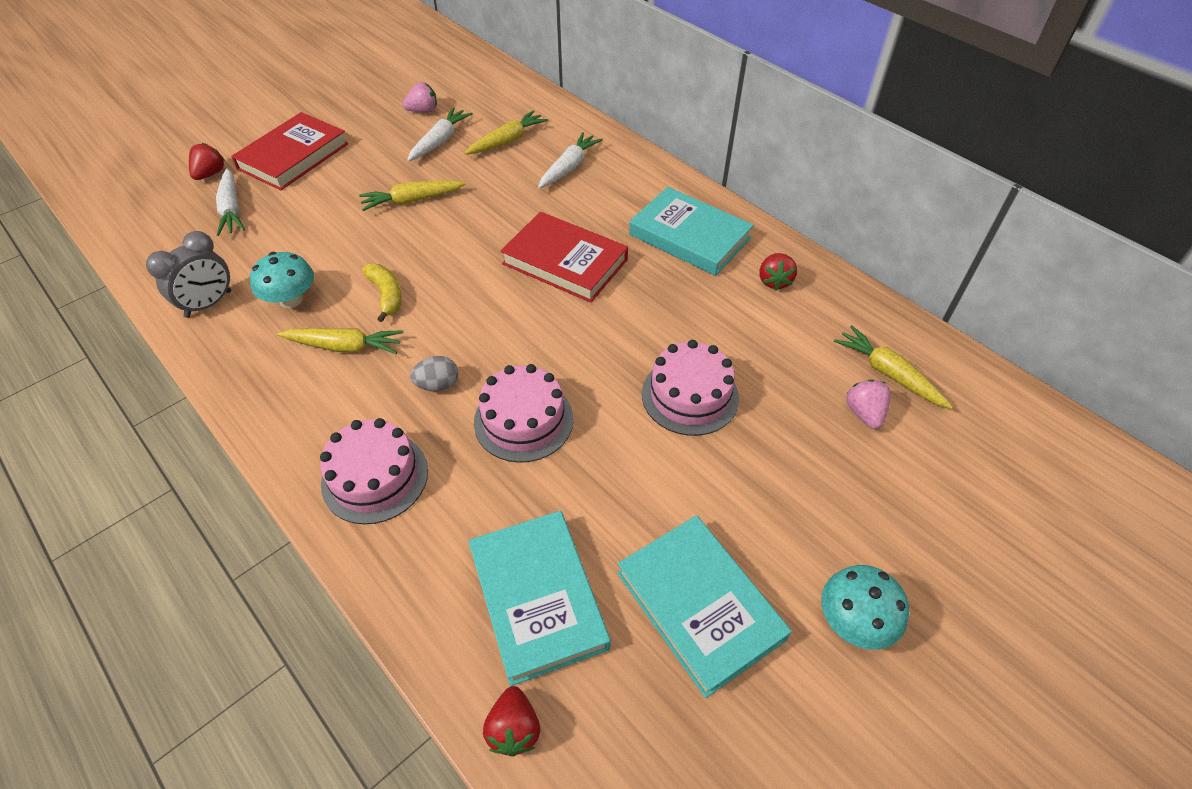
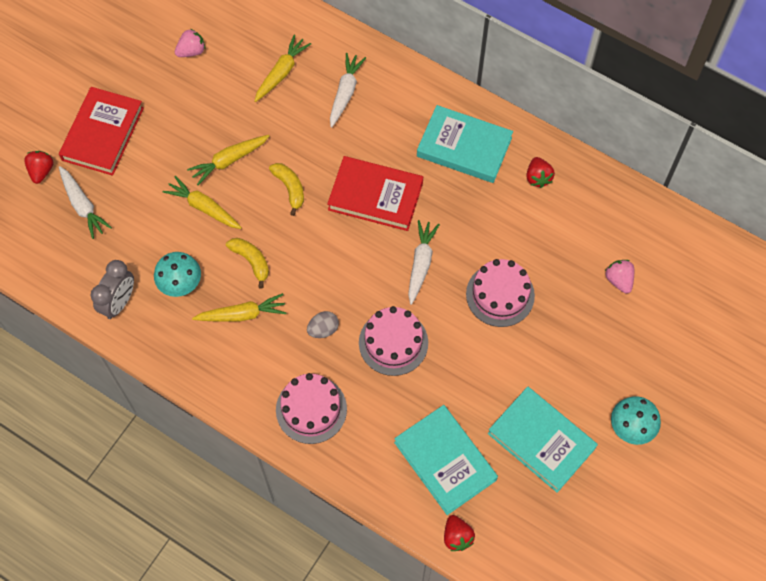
camera: 15 degrees left, 15 degrees up
(440, 141) = (223, 86): white carrot -> white carrot (421, 263)
(467, 236) = (290, 188): none -> yellow banana
(888, 373) = (631, 243): yellow carrot -> yellow carrot (204, 207)

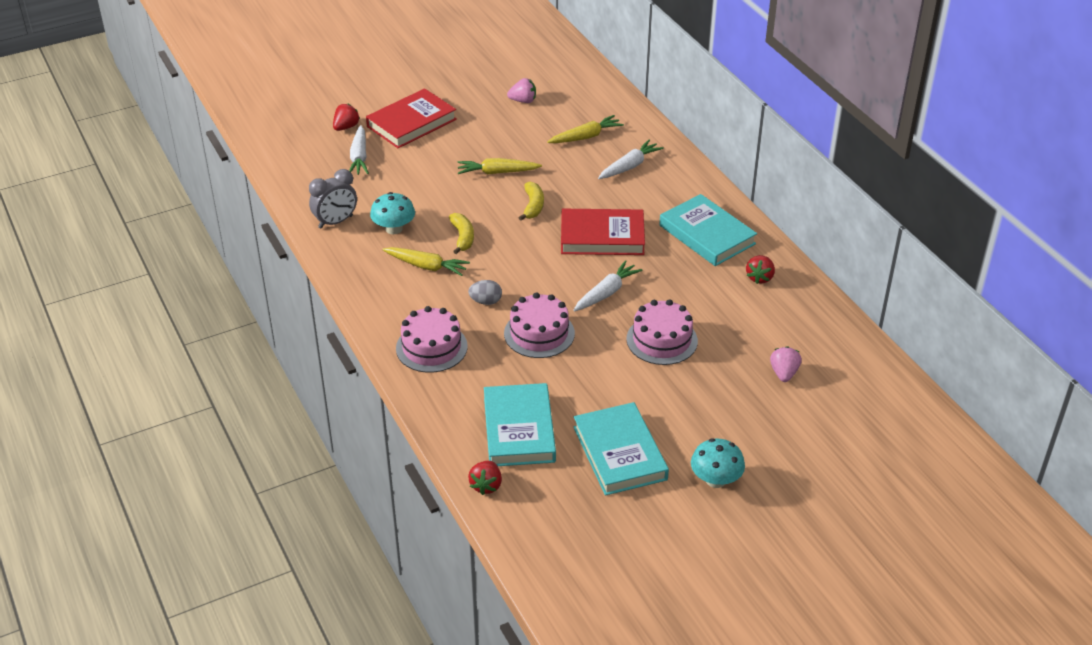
camera: 30 degrees right, 25 degrees down
(204, 207) = (452, 192): yellow carrot -> none
(375, 196) = (602, 237): red book -> red book turned 45 degrees counterclockwise

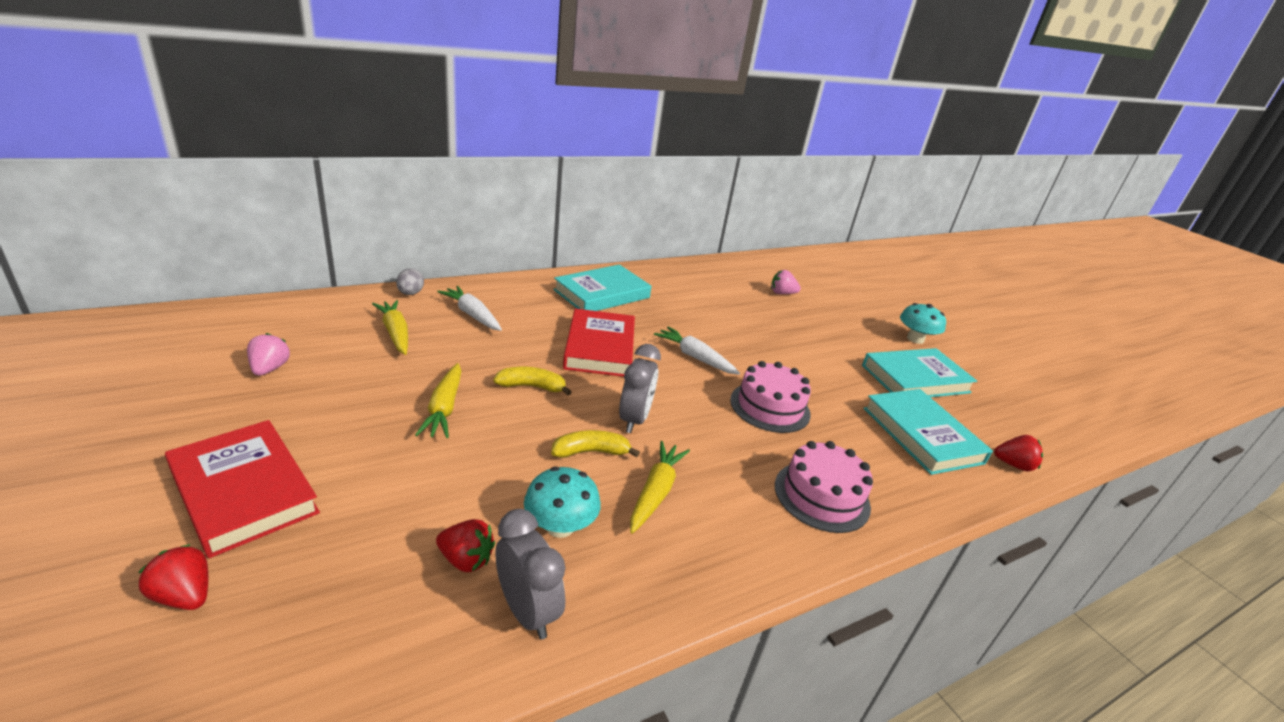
camera: 95 degrees left, 10 degrees down
(359, 157) = (318, 572): white carrot -> none
(486, 301) = (723, 441): grey egg -> grey egg (410, 293)
(503, 257) = (634, 419): none -> grey clock
(519, 429) = (921, 435): turquoise book -> turquoise book turned 75 degrees clockwise
(662, 340) = (758, 338): pink cake -> none
(760, 278) = (664, 282): red strawberry -> red strawberry (466, 559)

